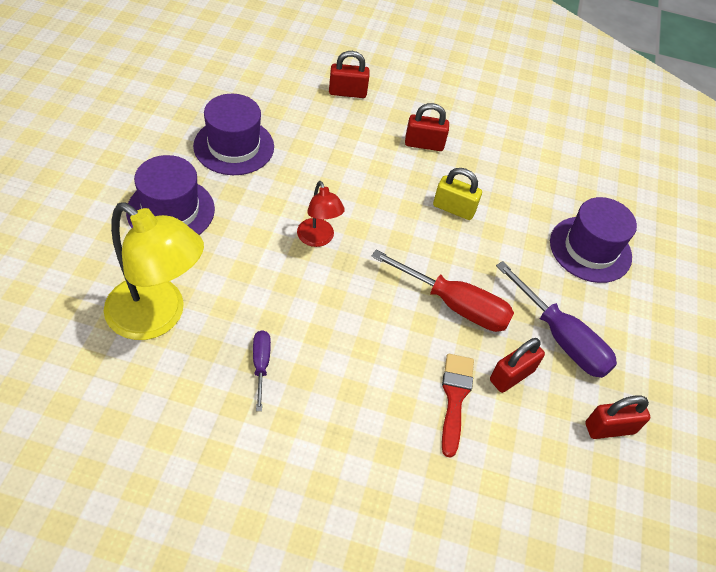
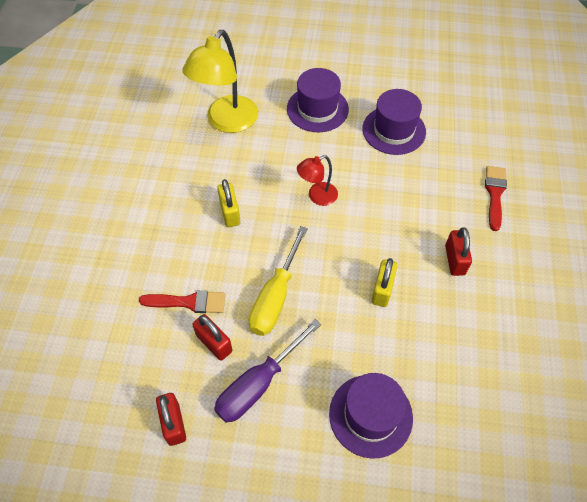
camera: 90 degrees right, 5 degrees up
(261, 364) = (200, 181): purple screwdriver -> none
(324, 334) = (230, 213): none -> yellow padlock
(347, 92) = (495, 194): red padlock -> red brush
(455, 305) = (275, 298): red screwdriver -> yellow screwdriver

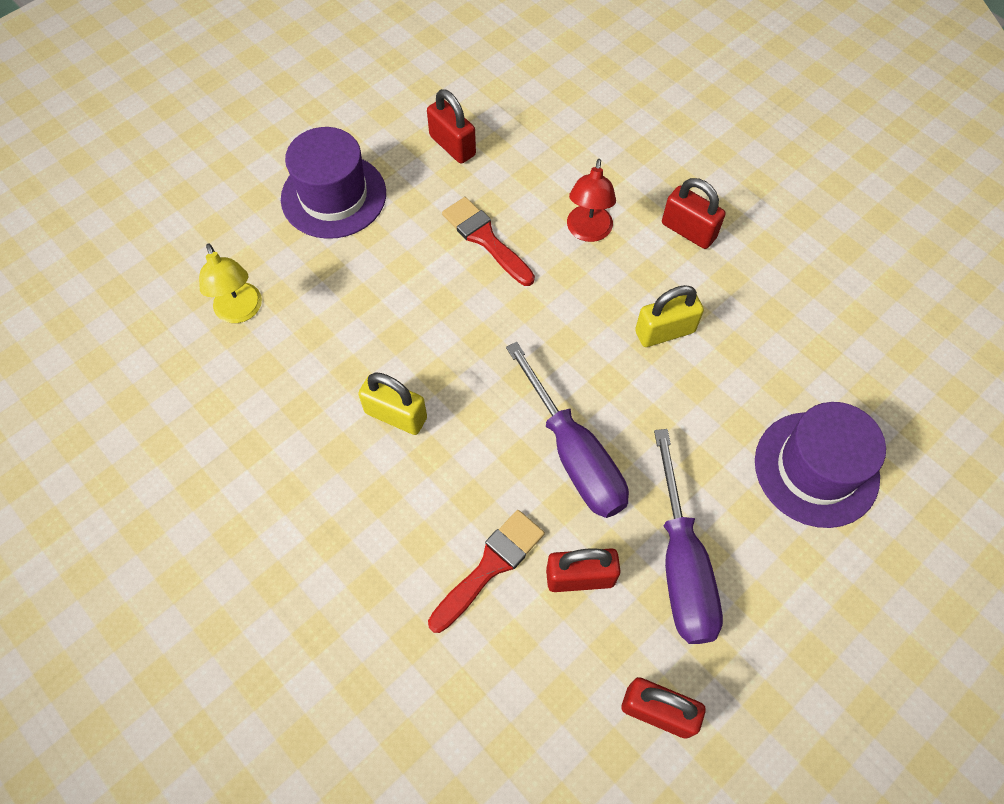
camera: 50 degrees left, 5 degrees up
(227, 122) = (241, 312): yellow lamp -> yellow lamp, size x0.53
(275, 298) = (575, 456): yellow screwdriver -> purple screwdriver
(317, 196) = (469, 298): red lamp -> red lamp (588, 232)
(382, 290) = (665, 332): yellow padlock -> yellow padlock turned 75 degrees counterclockwise
(394, 130) = (452, 145): purple hat -> red padlock
(495, 194) = (637, 125): red brush -> red brush (485, 239)

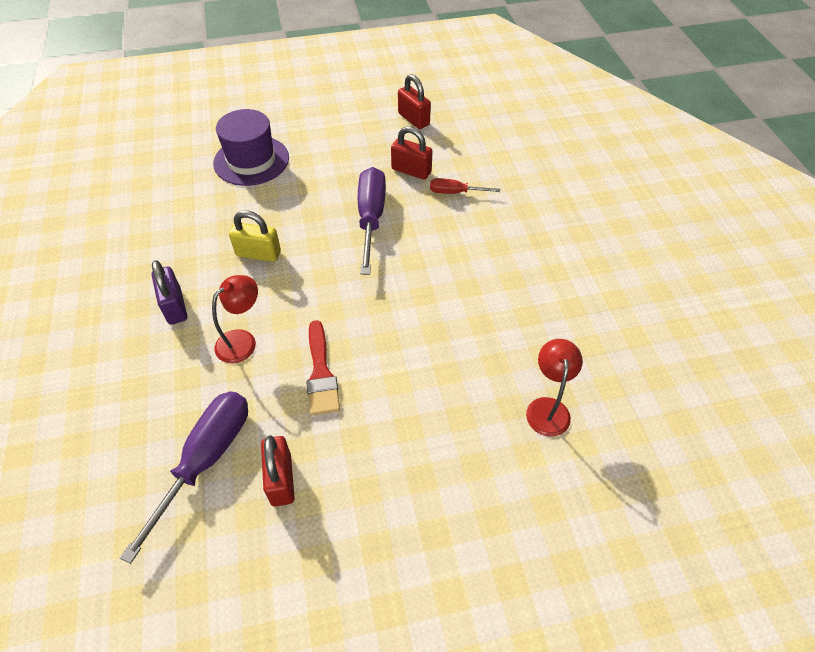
camera: 150 degrees left, 10 degrees down
(241, 312) = (547, 408): yellow lamp -> red lamp
(333, 196) = (420, 481): purple hat -> none
(396, 415) = (464, 283): yellow padlock -> none
(490, 566) = (454, 192): red brush -> red screwdriver
(681, 566) = (357, 155): purple screwdriver -> purple screwdriver (207, 459)
(688, 231) = (175, 306): red padlock -> purple padlock

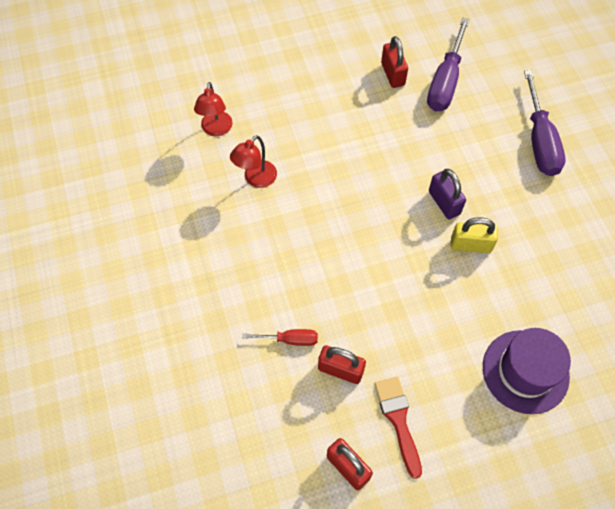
camera: 175 degrees right, 10 degrees up
(175, 306) = (520, 187): purple padlock -> purple padlock (444, 202)
(242, 340) = (453, 162): red lamp -> red lamp (256, 179)
(321, 373) = (384, 141): red brush -> red brush (398, 420)
(371, 217) = (373, 297): purple screwdriver -> purple screwdriver (539, 141)

